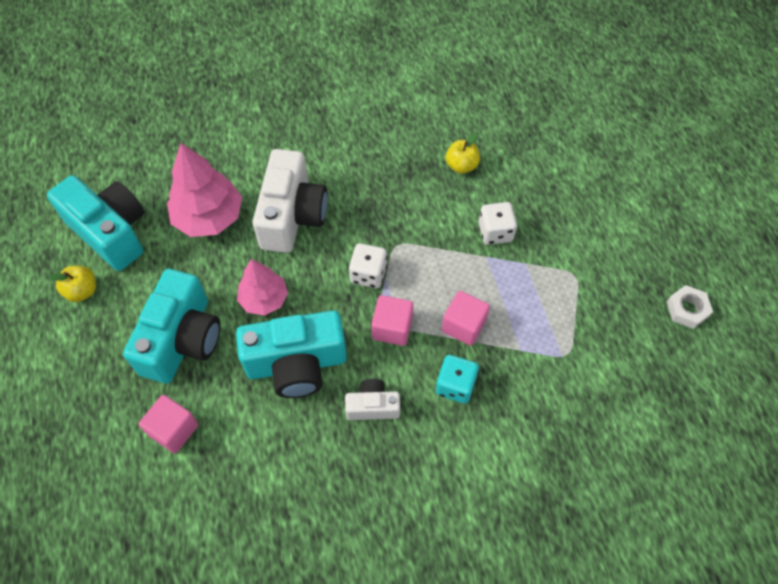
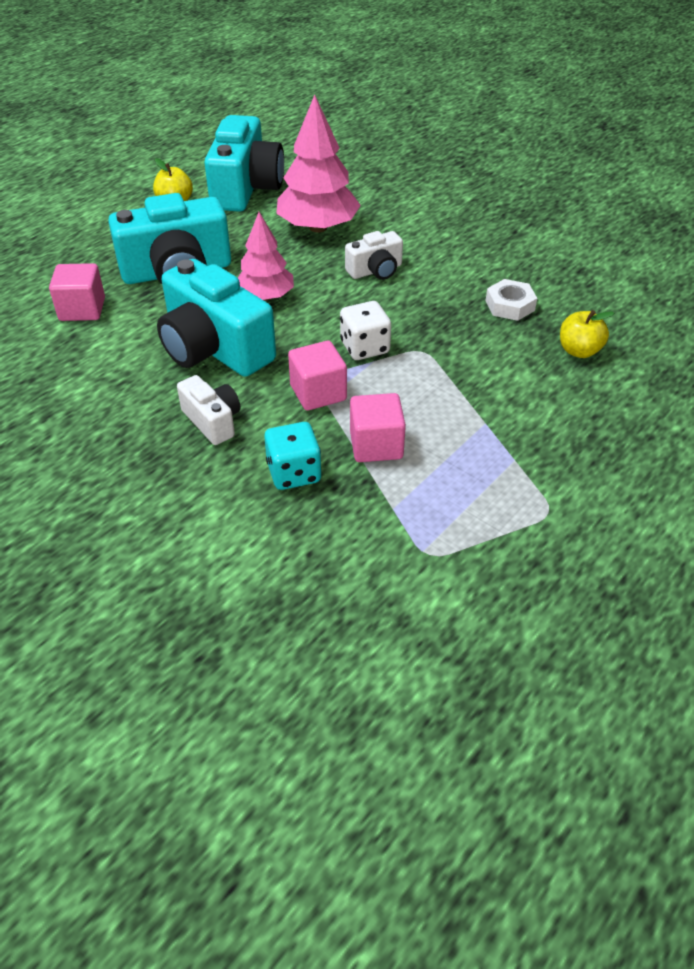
camera: 55 degrees right, 15 degrees down
(292, 216) = (375, 271): white camera -> white camera, size x0.51
(495, 232) = (526, 415): white dice -> none
(687, 309) = (630, 655): white nut -> white nut (510, 305)

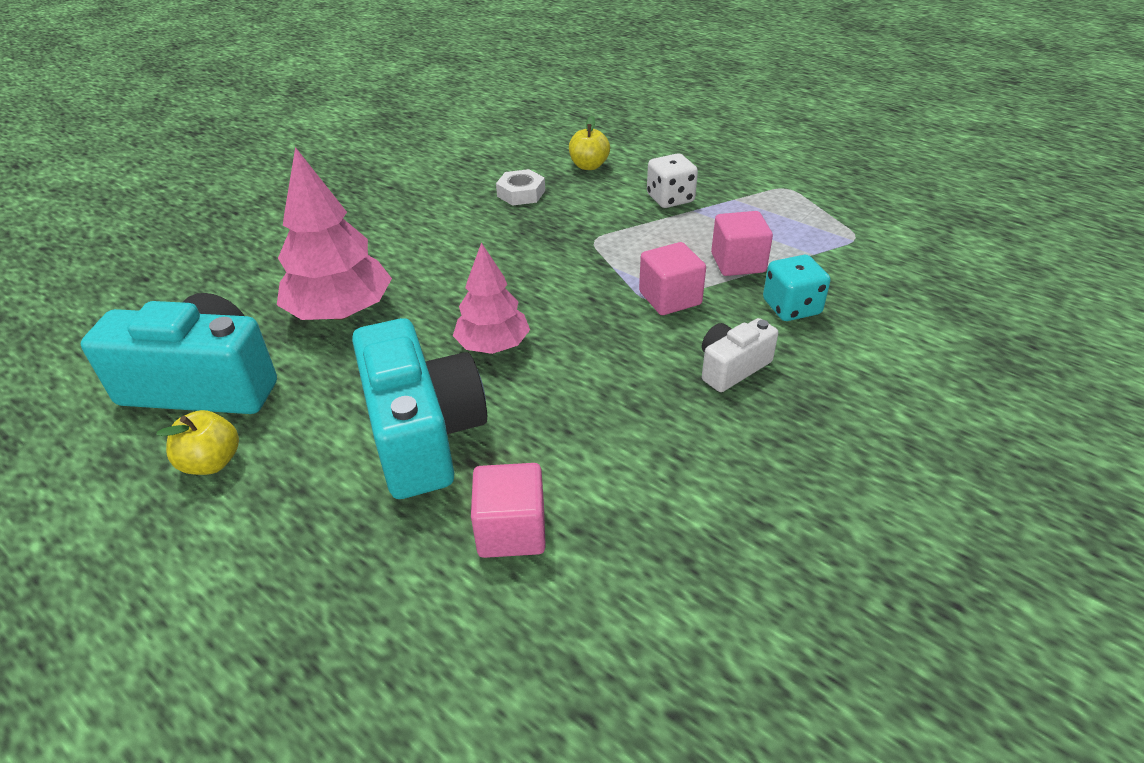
camera: 90 degrees left, 5 degrees down
(214, 348) = (601, 379): turquoise camera -> none
(364, 347) = (591, 272): white dice -> white dice (670, 199)
(375, 271) = (449, 268): white camera -> none

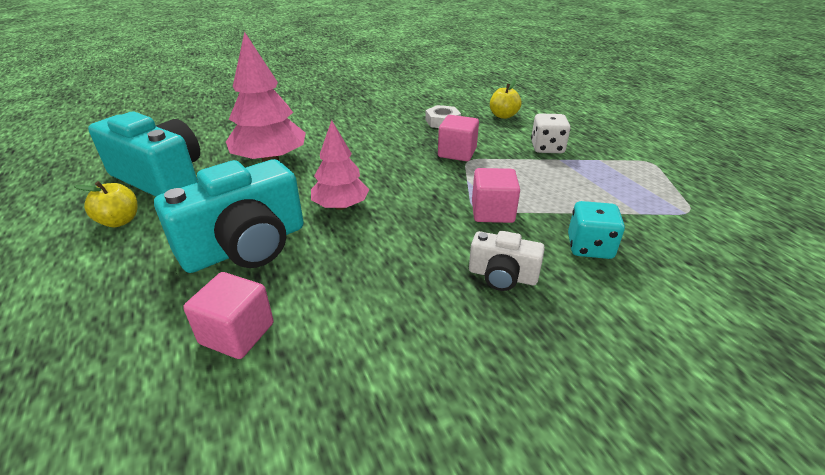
camera: 25 degrees right, 5 degrees down
(423, 434) = (246, 246): turquoise camera -> turquoise camera turned 45 degrees clockwise
(732, 367) = (502, 276): white camera -> white camera turned 150 degrees counterclockwise
(738, 263) = (568, 203): pink cube -> pink cube (457, 153)

